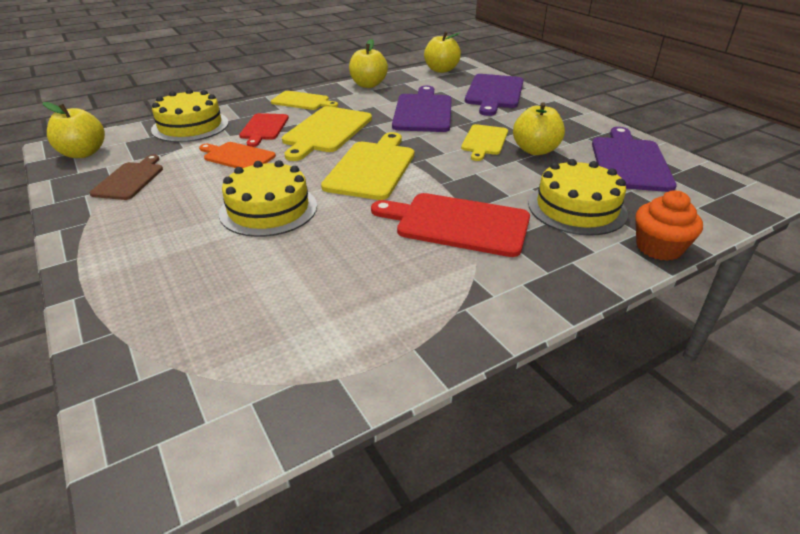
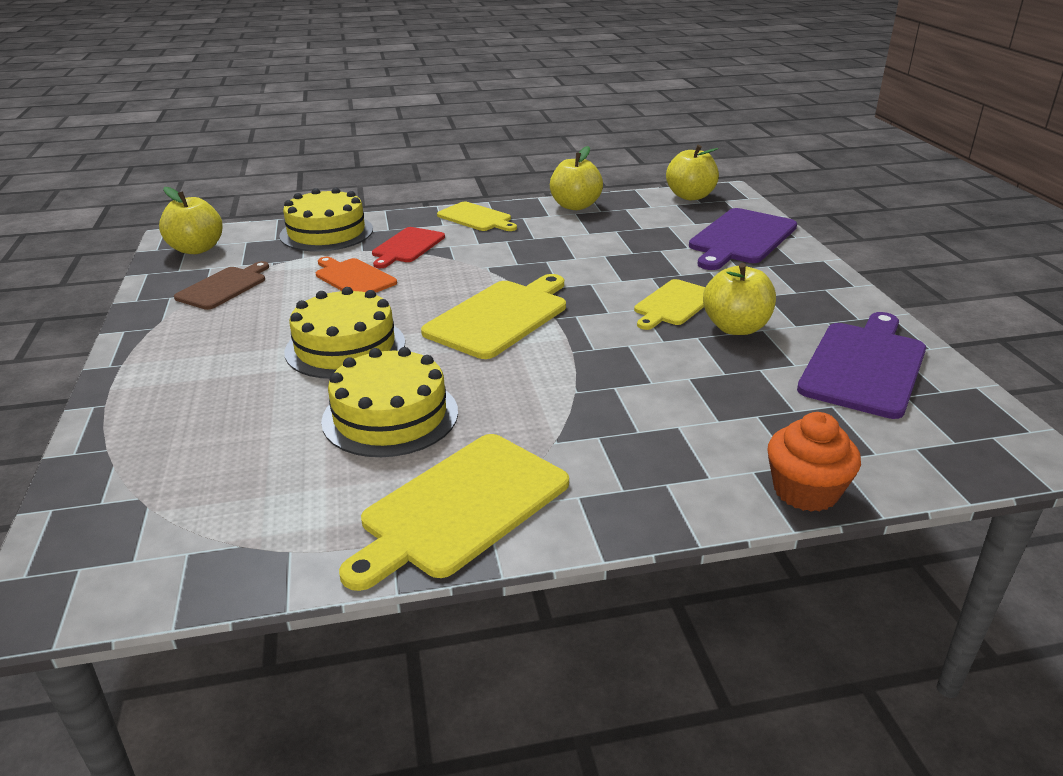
camera: 20 degrees right, 5 degrees down
(326, 131) = (478, 261): yellow cutting board -> yellow cutting board (460, 507)
(423, 111) = (621, 252): purple cutting board -> none
(457, 224) = (554, 406): red cutting board -> none
(577, 208) = (731, 416): yellow cake -> yellow cake (390, 416)

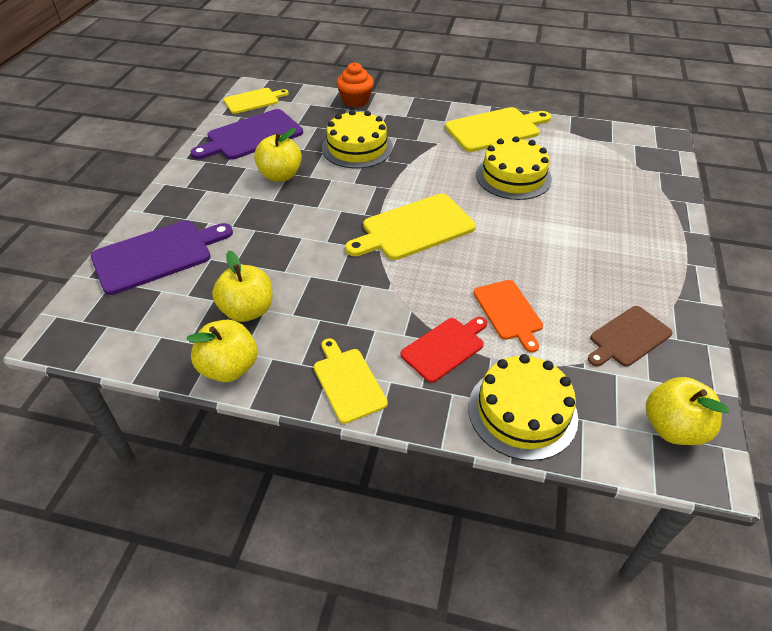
camera: 155 degrees left, 15 degrees up
(345, 347) = (529, 233): yellow cake -> yellow cake (357, 148)
(673, 304) = (293, 204): yellow cutting board -> yellow cutting board (253, 100)
(690, 196) = (100, 341): yellow apple -> yellow apple (248, 310)

